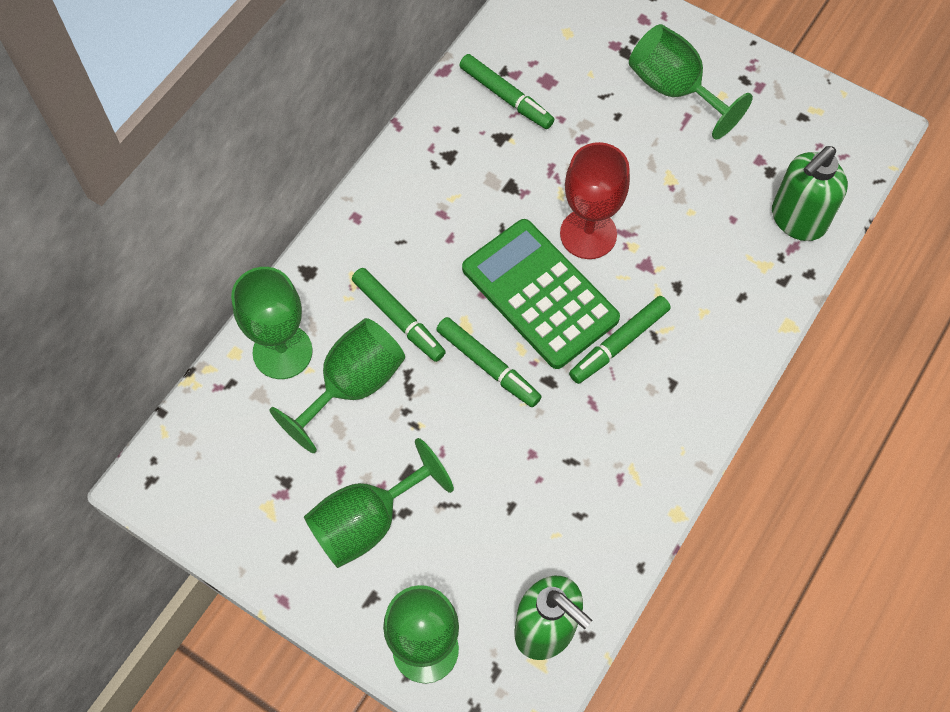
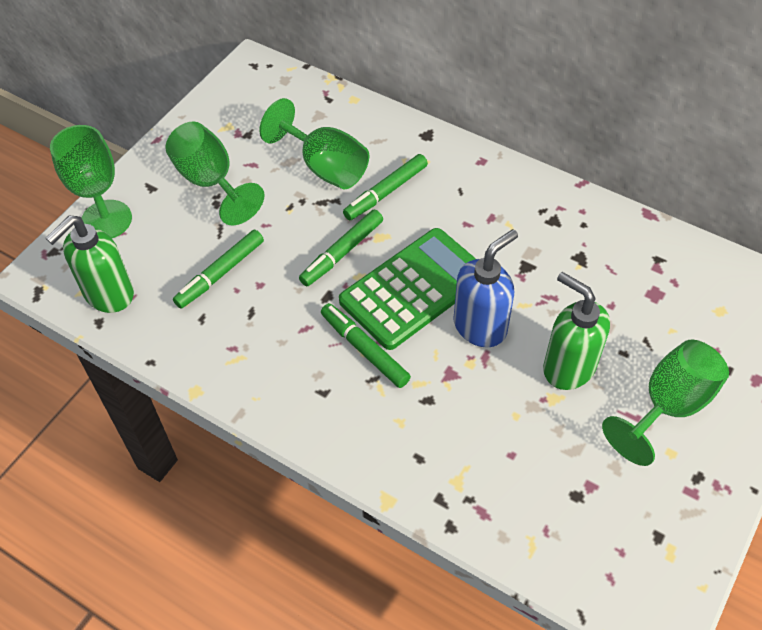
camera: 90 degrees right, 10 degrees down
(282, 352) = (355, 125): green goblet -> none
(506, 97) = (628, 261): green marker -> green marker (220, 274)
(588, 234) = (480, 326): red goblet -> blue soap dispenser
(797, 220) = (516, 519): green soap dispenser -> green soap dispenser (568, 367)

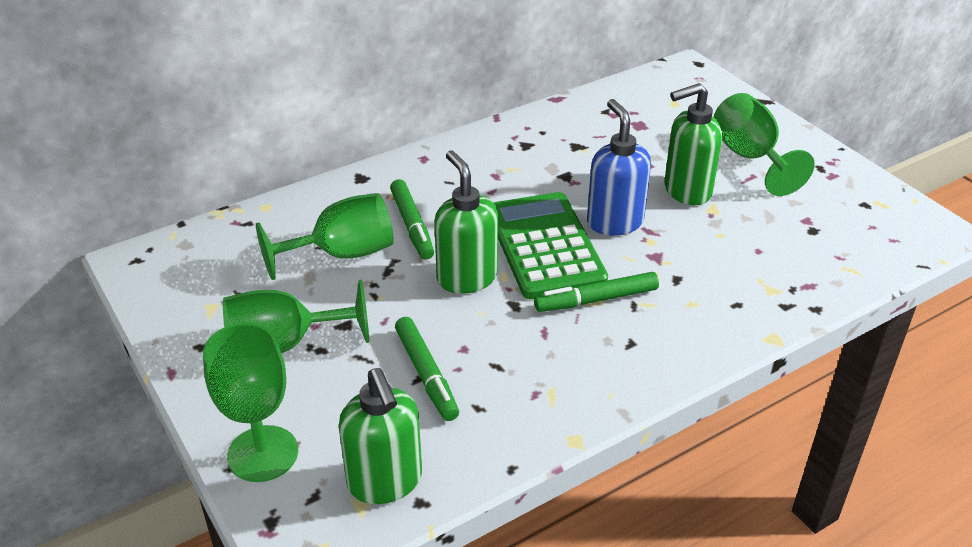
camera: 65 degrees left, 15 degrees down
(342, 253) = (466, 277): green marker -> green soap dispenser

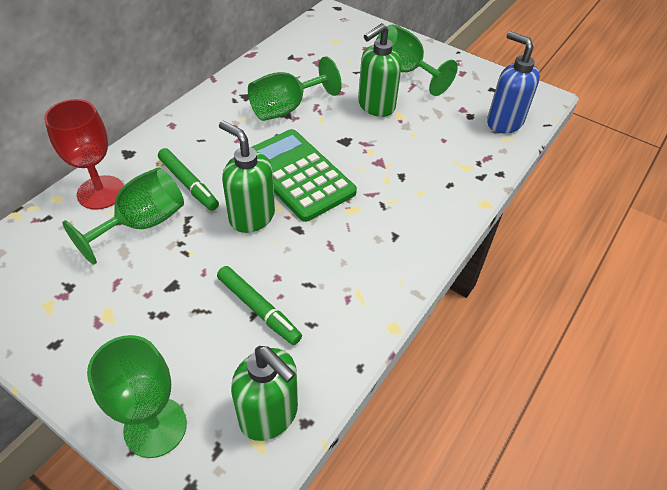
camera: 25 degrees left, 10 degrees up
(284, 345) = (129, 320): green goblet -> green goblet (286, 108)
(313, 211) = (101, 192): none -> red goblet
(596, 300) = (355, 208): green marker -> none
(614, 222) = (338, 142): blue soap dispenser -> blue soap dispenser (504, 122)

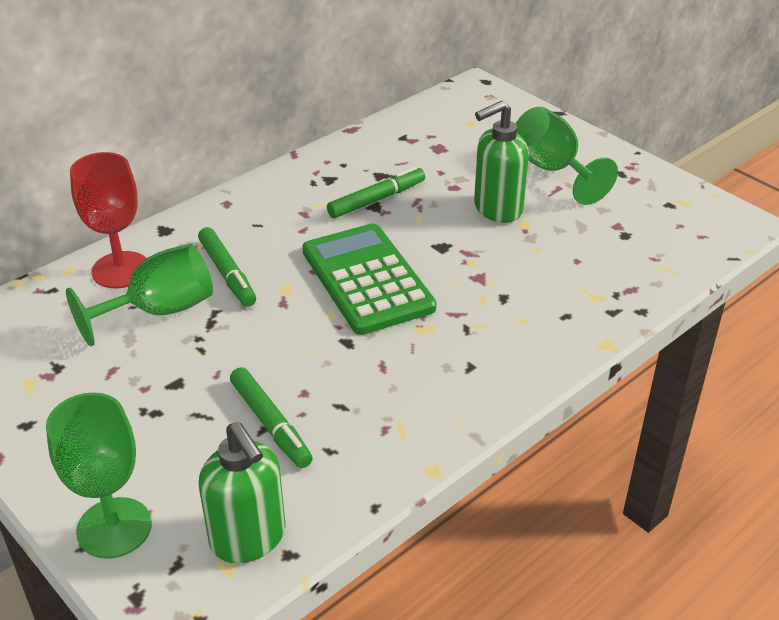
camera: 15 degrees right, 10 degrees down
(251, 217) = (293, 320): green soap dispenser -> none
(286, 108) = (376, 199): green goblet -> green marker
(504, 122) = (670, 248): blue soap dispenser -> none

